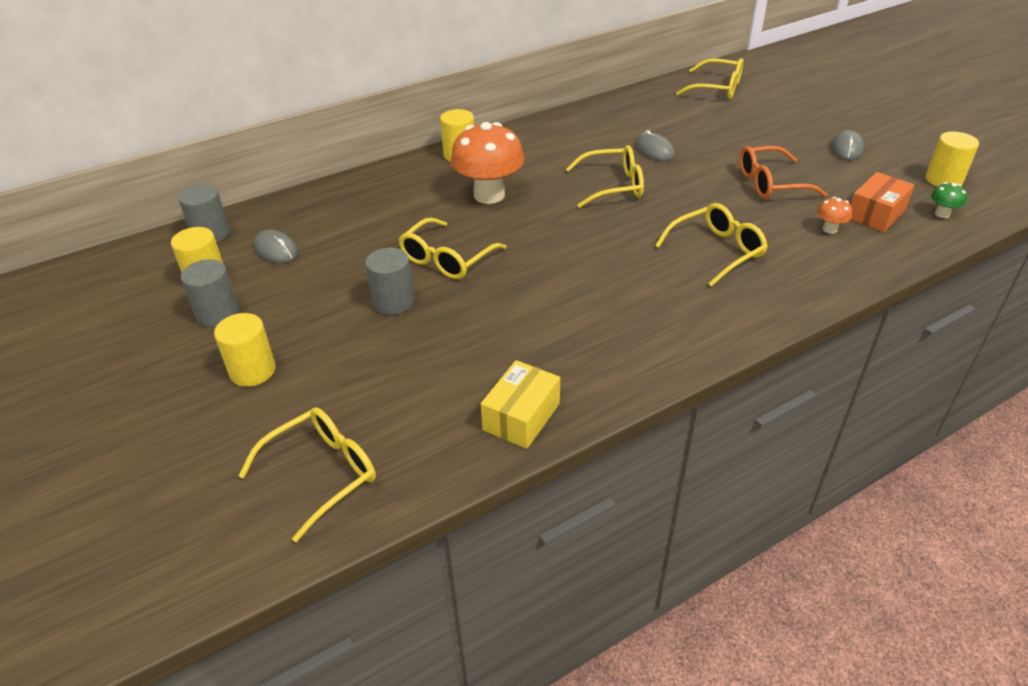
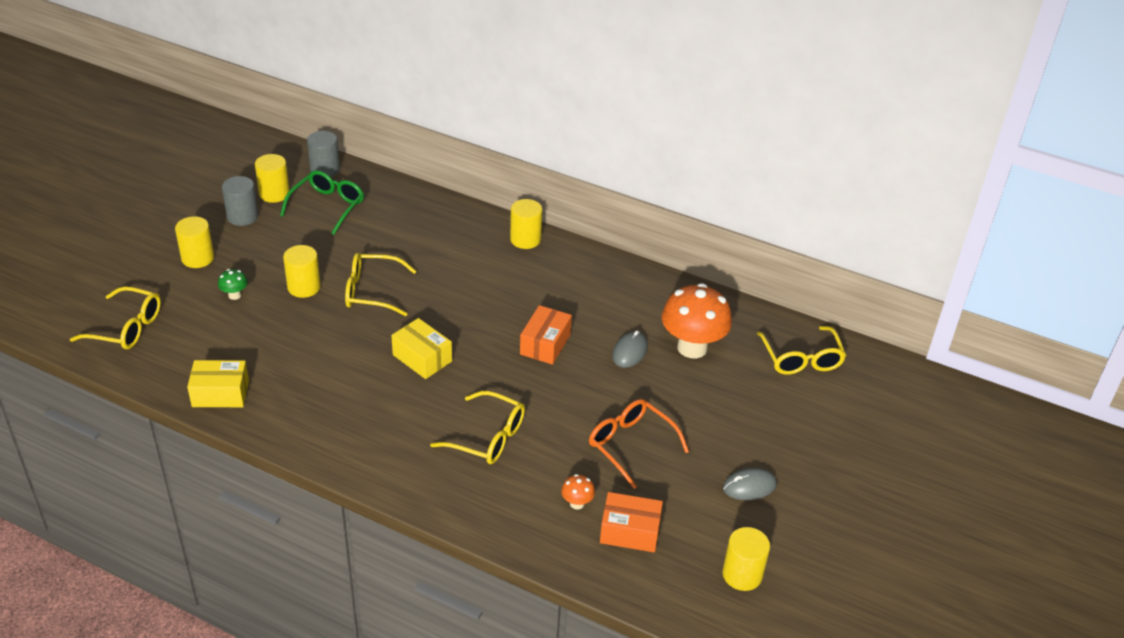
camera: 55 degrees right, 0 degrees up
(276, 250) = (327, 207): grey mouse -> green glasses
(393, 302) = (304, 287): grey cylinder -> yellow cylinder
(489, 195) = (475, 279): orange mushroom -> orange mushroom (692, 348)
(576, 256) = (422, 358): none -> yellow box
(612, 186) = (545, 344): yellow glasses -> orange box
(942, 214) = (668, 582): green mushroom -> green mushroom (234, 295)

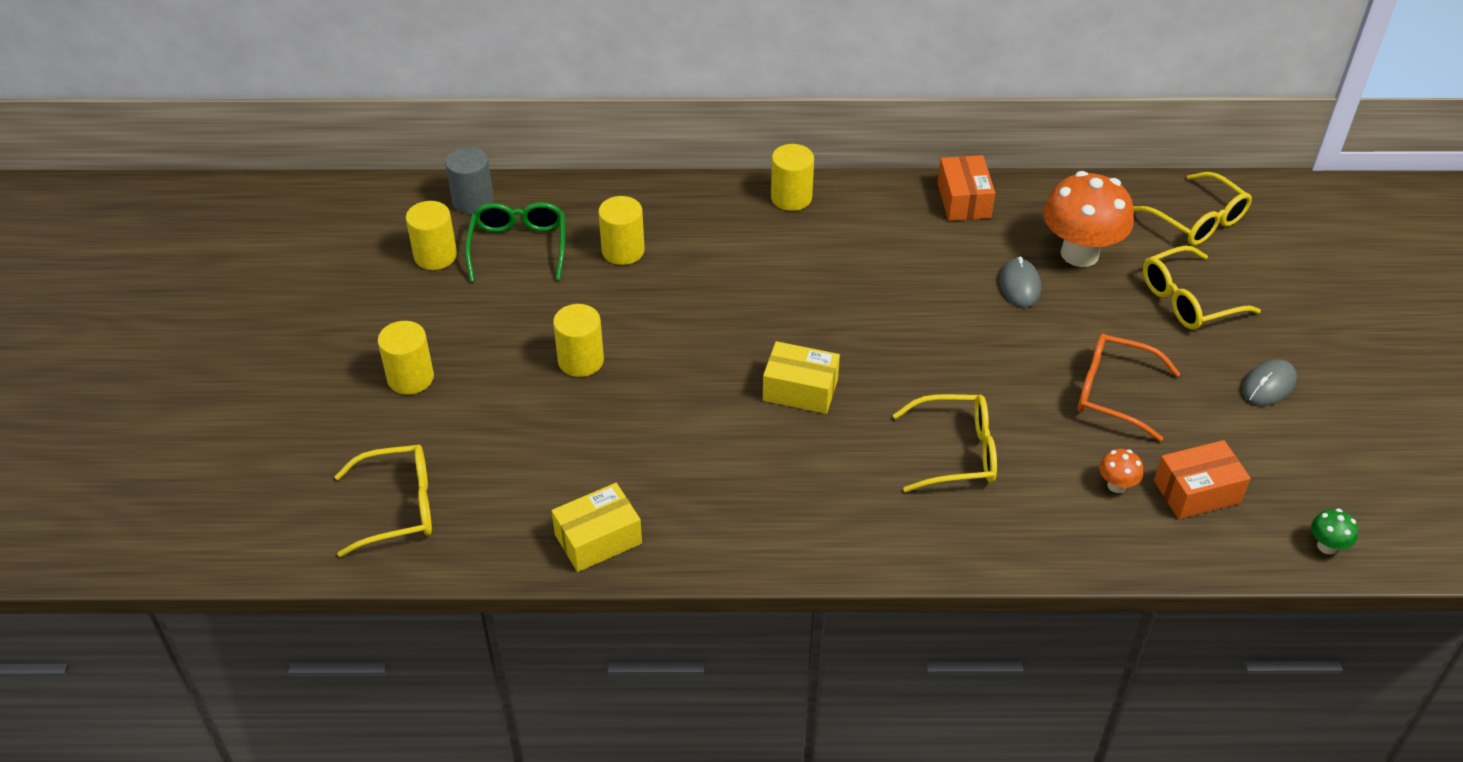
camera: 25 degrees left, 5 degrees up
(234, 295) = (502, 407): green mushroom -> green mushroom (1327, 546)
(242, 216) = (420, 301): grey cylinder -> none
(372, 292) = (670, 332): yellow glasses -> yellow glasses (1188, 300)
(545, 344) = (922, 315): orange box -> orange box (963, 200)
(742, 574) = (1343, 486): yellow cylinder -> yellow cylinder (623, 251)

